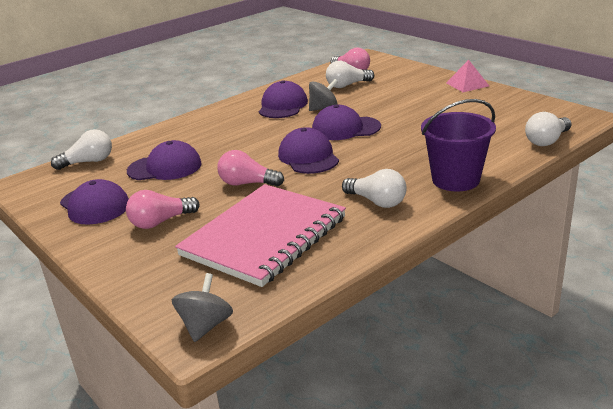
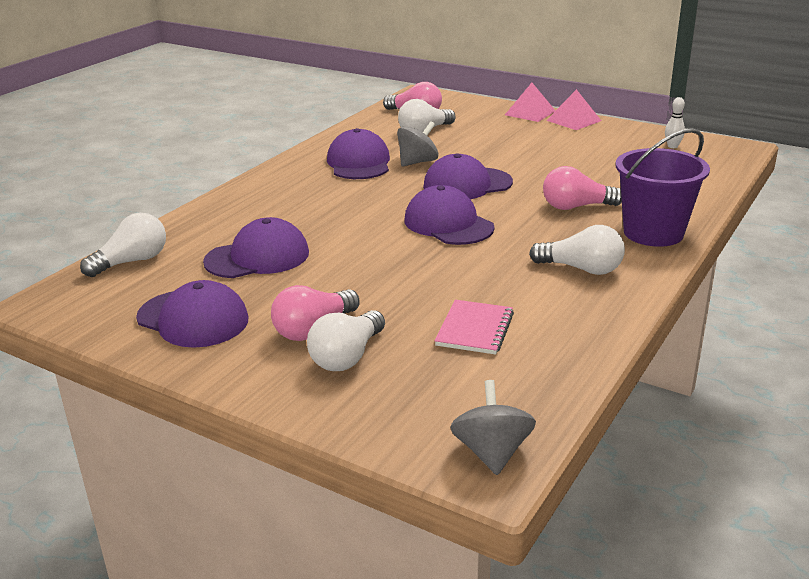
camera: 20 degrees left, 0 degrees up
(247, 183) = (394, 266): pink light bulb -> pink light bulb (576, 207)
(264, 237) = (475, 329): pink notebook -> pink notebook, size x0.43
(438, 76) = (530, 113): none -> pink pyramid
(530, 111) = (672, 146): none -> white bowling pin
(547, 141) = (718, 178): white light bulb -> white light bulb (347, 357)

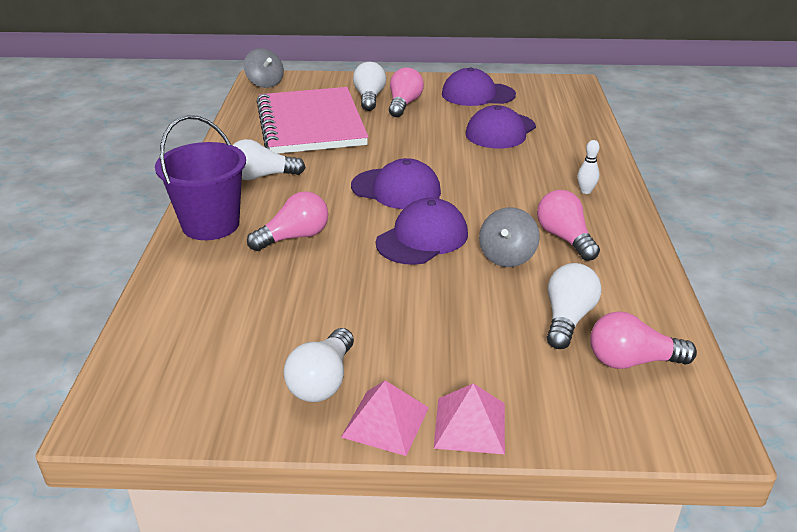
camera: 150 degrees right, 5 degrees up
(132, 262) = (573, 110): white light bulb -> white light bulb (322, 381)
(359, 163) = (564, 238): purple cap -> pink light bulb
(475, 329) = (310, 124): pink notebook -> pink notebook, size x2.35
(672, 146) = (208, 388): white bowling pin -> white bowling pin (585, 191)

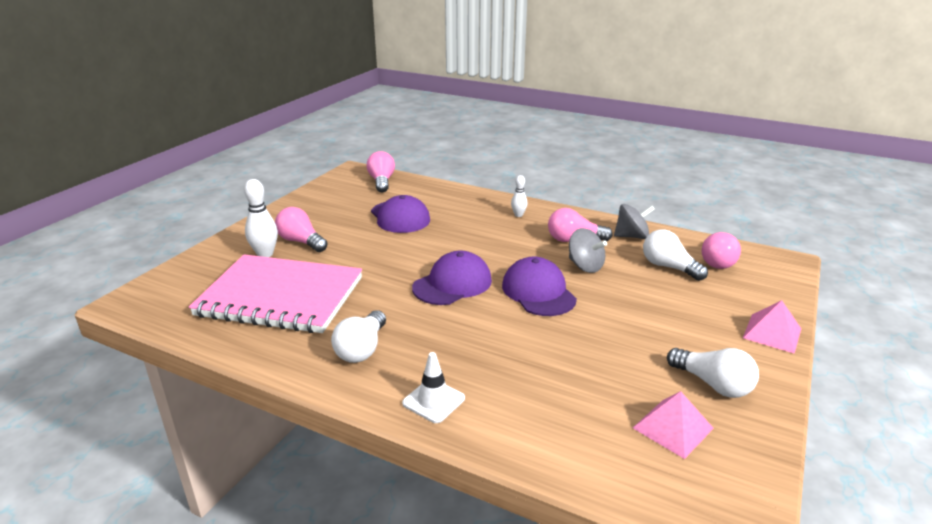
camera: 65 degrees left, 5 degrees down
(210, 224) = (433, 401): purple bucket -> white traffic cone
(265, 83) = (142, 303): grey spinning top -> grey spinning top (631, 236)
(294, 237) = (494, 354): pink light bulb -> pink light bulb (381, 182)
(369, 98) = (265, 254): white light bulb -> white bowling pin
(385, 422) = (765, 366): pink pyramid -> pink pyramid (672, 428)
(478, 94) = (325, 207): purple cap -> none

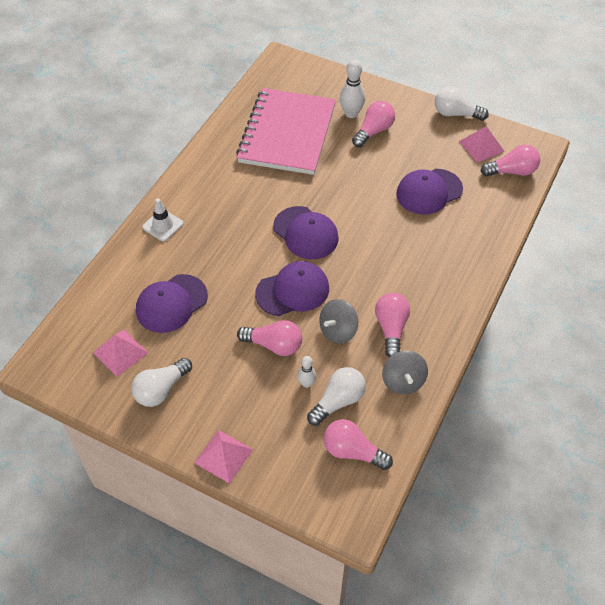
camera: 90 degrees right, 25 degrees up
(345, 192) = (481, 146): none -> pink pyramid
(362, 349) = (220, 185): white light bulb -> white light bulb (456, 114)
(518, 215) = (444, 285): white bowling pin -> white bowling pin (306, 383)
(576, 383) = (171, 303): none -> purple cap
(615, 303) = (274, 345): none -> pink light bulb

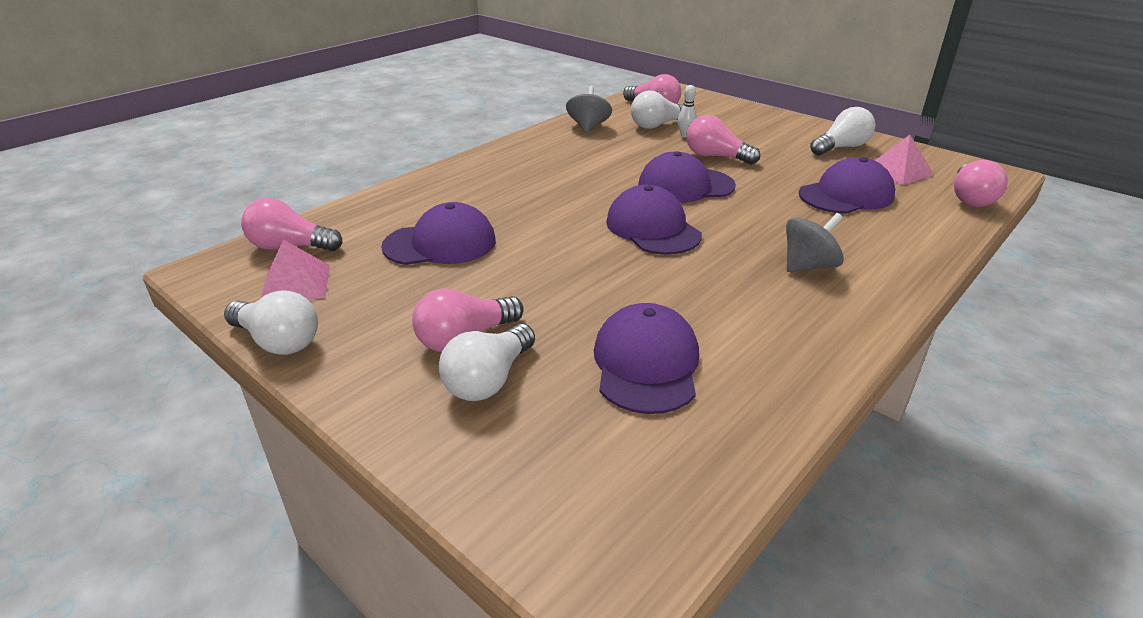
camera: 165 degrees left, 20 degrees down
(163, 225) = (884, 265): white traffic cone -> none
(223, 456) = (771, 116): pink pyramid -> none
(287, 134) = (646, 364): pink notebook -> purple cap
(338, 331) = (640, 157): grey spinning top -> grey spinning top (808, 266)
(351, 114) = (489, 380): white bowling pin -> white light bulb
(391, 328) = (580, 152): pink light bulb -> pink light bulb (970, 198)

